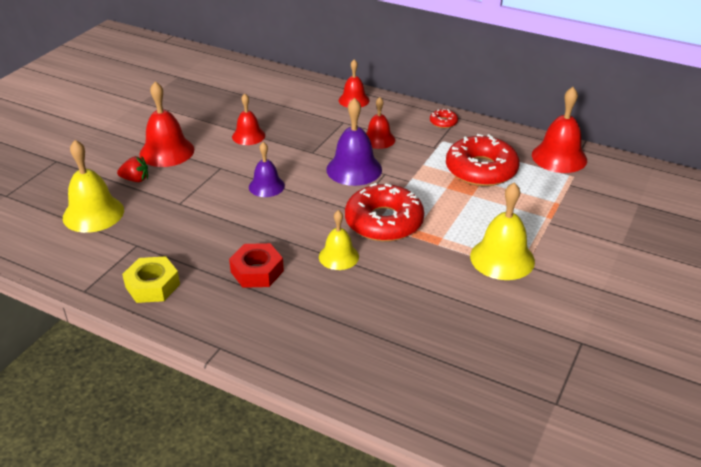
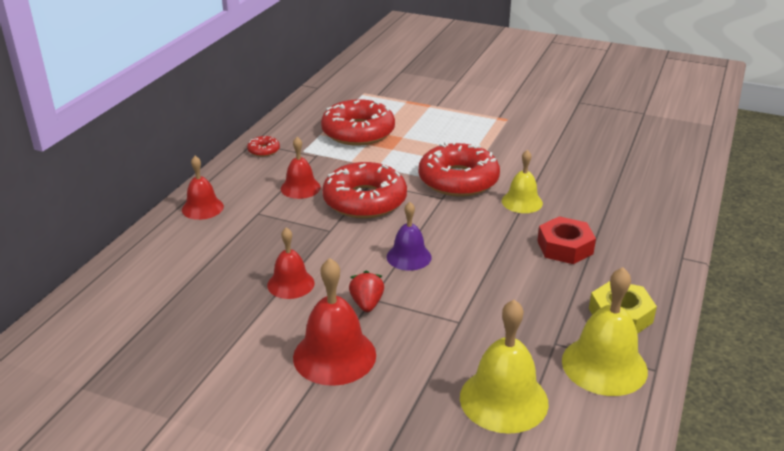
camera: 95 degrees left, 5 degrees down
(135, 179) = (412, 374): red strawberry -> red strawberry (367, 304)
(354, 169) = (365, 200): purple bell -> red donut
(502, 258) = (494, 126): yellow bell -> yellow bell (604, 365)
(559, 157) = (332, 97): red bell -> none

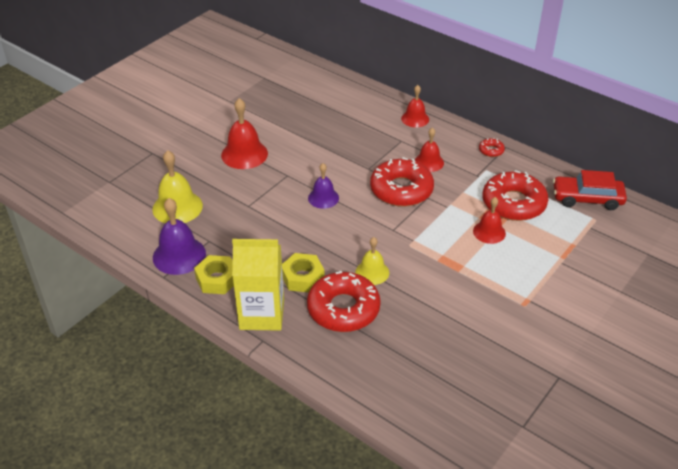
camera: 105 degrees right, 10 degrees up
(290, 284) = (316, 146): red bell -> red bell (489, 232)
(332, 97) = (587, 198): none -> red car
(367, 304) = (283, 172): red strawberry -> none
(458, 180) = (417, 244): red donut -> red donut (343, 309)
(565, 247) = (302, 277): red nut -> yellow nut
(604, 365) = (179, 255): yellow bell -> purple bell
(646, 265) = (262, 314): none -> yellow carton

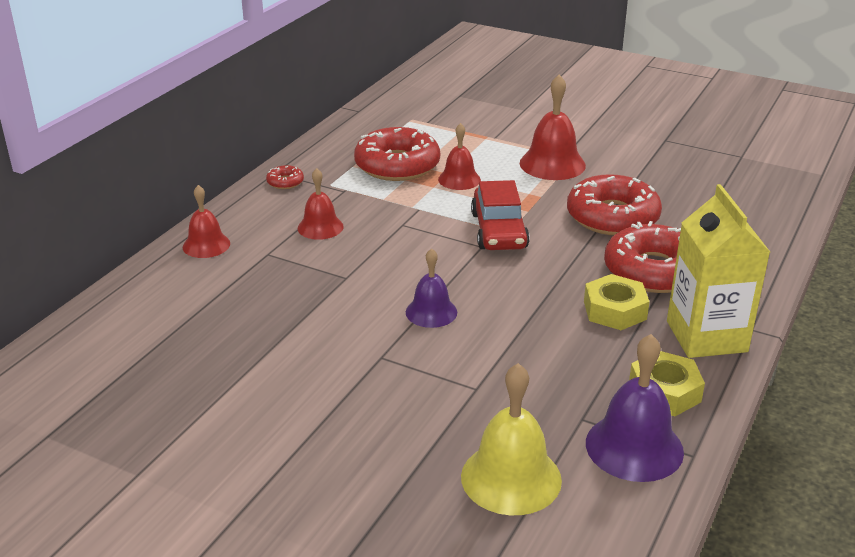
camera: 100 degrees left, 10 degrees down
(244, 154) = (328, 418): red bell -> red bell (552, 164)
(372, 272) = (574, 255): yellow bell -> none
(401, 190) = (391, 245): red donut -> red donut (612, 217)
(587, 198) = (374, 123): red car -> red car (499, 230)

